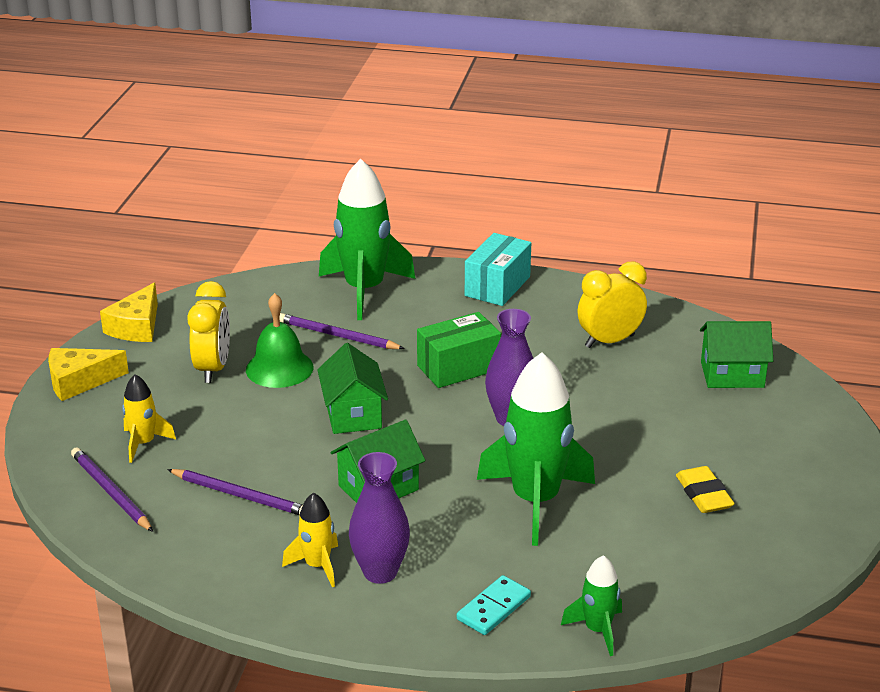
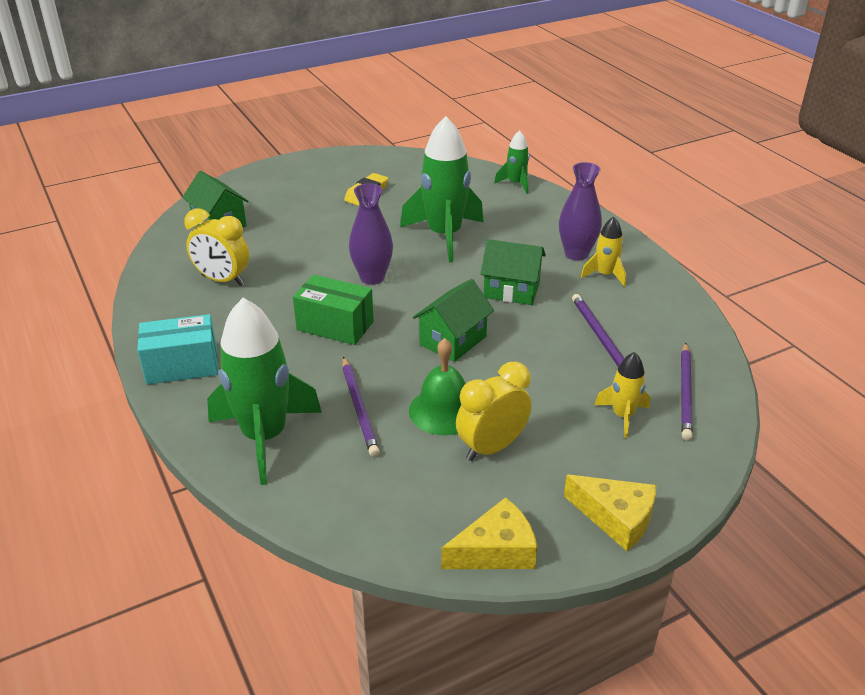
camera: 130 degrees left, 5 degrees up
(493, 608) = (546, 213): turquoise domino -> none

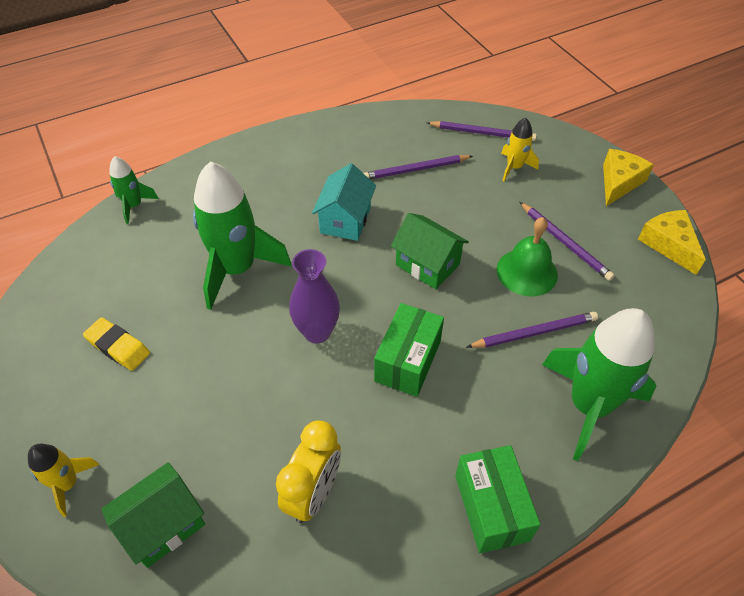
camera: 90 degrees left, 15 degrees up
(182, 366) = (491, 507): turquoise box -> green box
(492, 447) = (565, 243): yellow clock -> purple pencil
(511, 290) = (345, 220): green house -> turquoise house
(576, 254) = (286, 172): purple vase -> none
(605, 275) = (323, 157): yellow rocket -> yellow rocket (68, 484)

